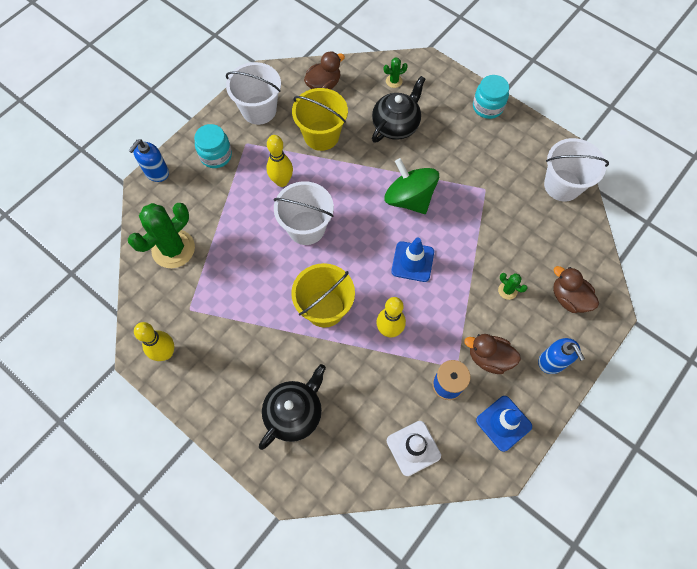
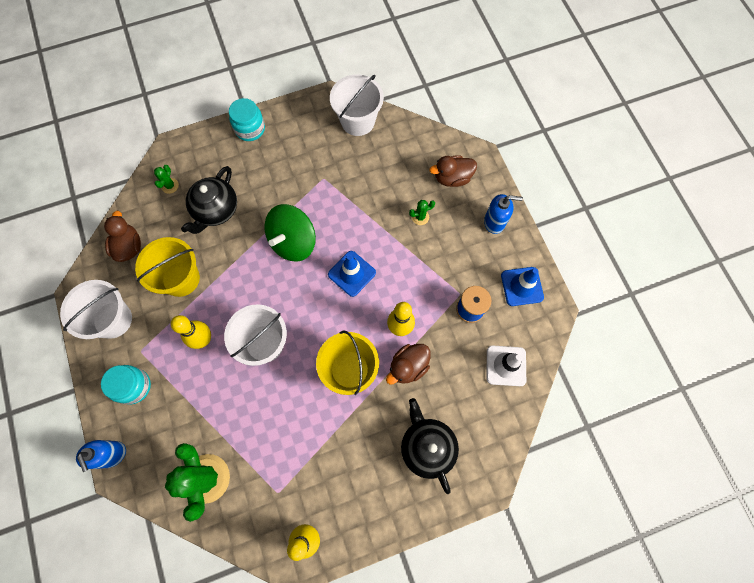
camera: 60 degrees left, 5 degrees up
(396, 125) = (215, 210): black teapot -> black teapot turned 135 degrees counterclockwise
(409, 198) = (293, 242): green spinning top -> green spinning top turned 45 degrees counterclockwise
(489, 358) = (466, 265): brown duck -> brown duck (408, 366)

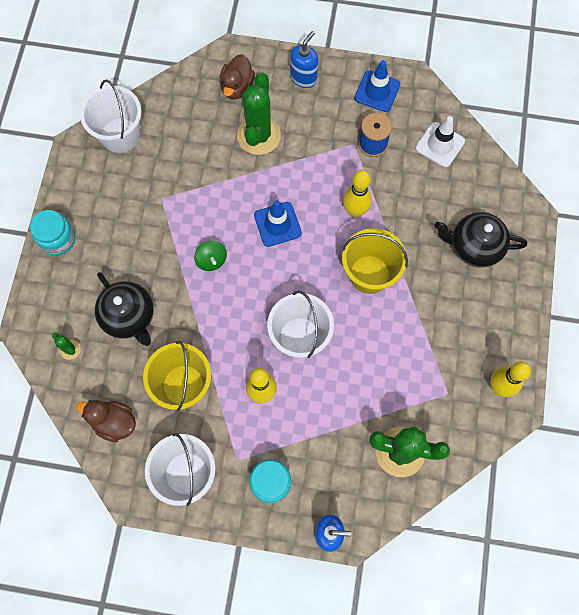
camera: 60 degrees left, 0 degrees up
(293, 242) = (211, 260): green spinning top -> green spinning top, size x0.51
(408, 366) = (395, 223): brown duck -> none
(420, 217) = (258, 136): green cactus -> green cactus, size x2.28

